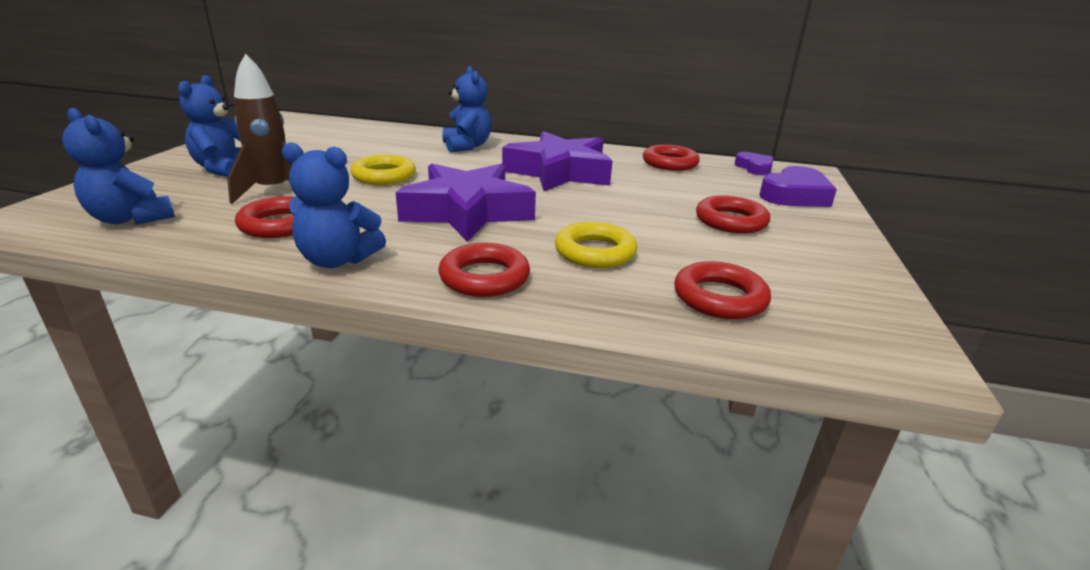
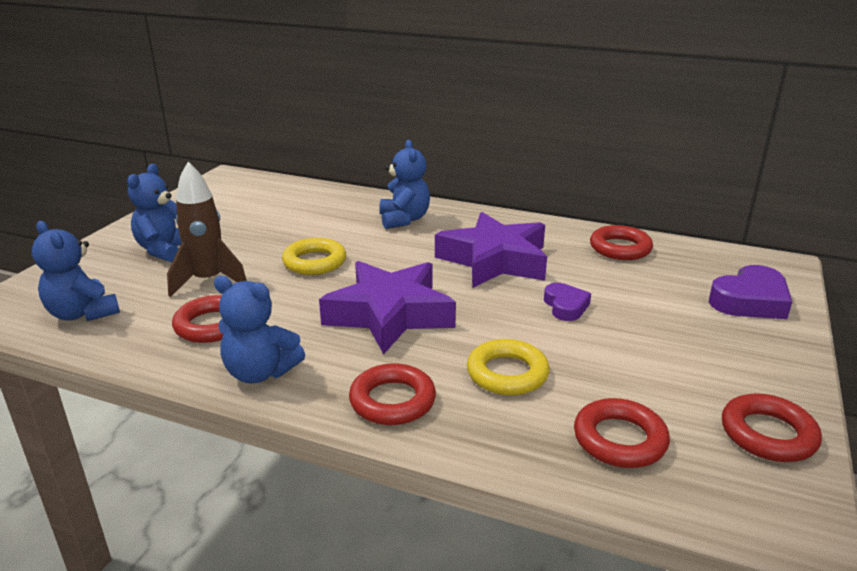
camera: 10 degrees right, 0 degrees up
(731, 221) = (664, 336): red ring -> red ring (768, 434)
(754, 168) = (716, 257): purple heart -> purple heart (565, 306)

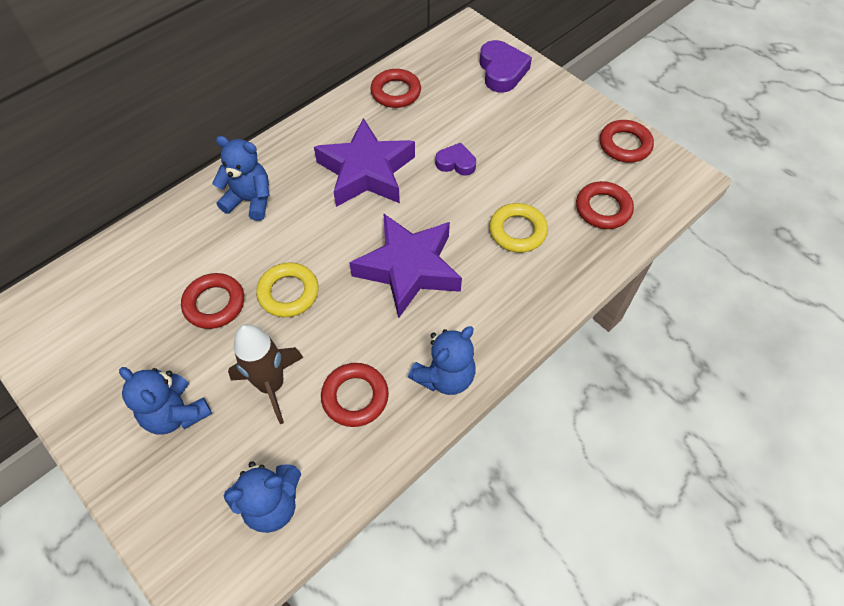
camera: 65 degrees left, 30 degrees up
(392, 401) = (517, 305): red ring -> red ring (214, 304)

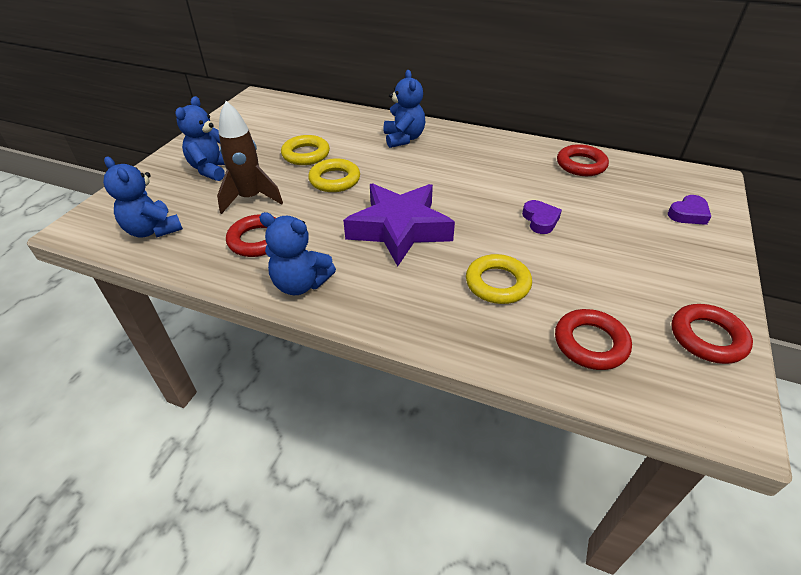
camera: 65 degrees right, 15 degrees down
(214, 304) = (306, 154): red ring -> yellow ring
(366, 172) = (480, 177): purple star -> none
(502, 71) = (688, 214): purple heart -> purple heart, size x0.62

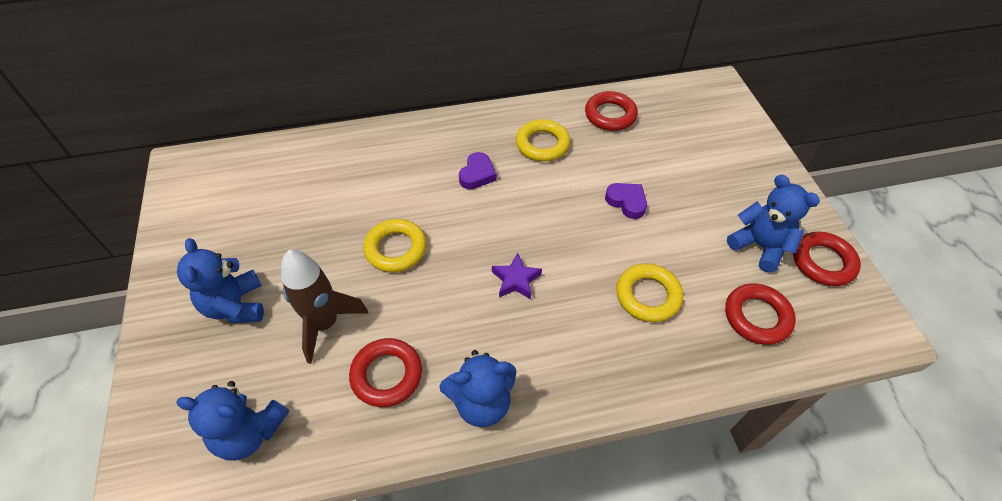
camera: 35 degrees left, 10 degrees up
(306, 154) = (330, 228): yellow ring -> yellow ring (542, 144)
(399, 229) = (516, 280): purple star -> purple star, size x0.43
(403, 139) = (419, 155): blue teddy bear -> blue teddy bear (759, 246)
(688, 214) = (729, 136): purple heart -> purple heart (477, 174)

